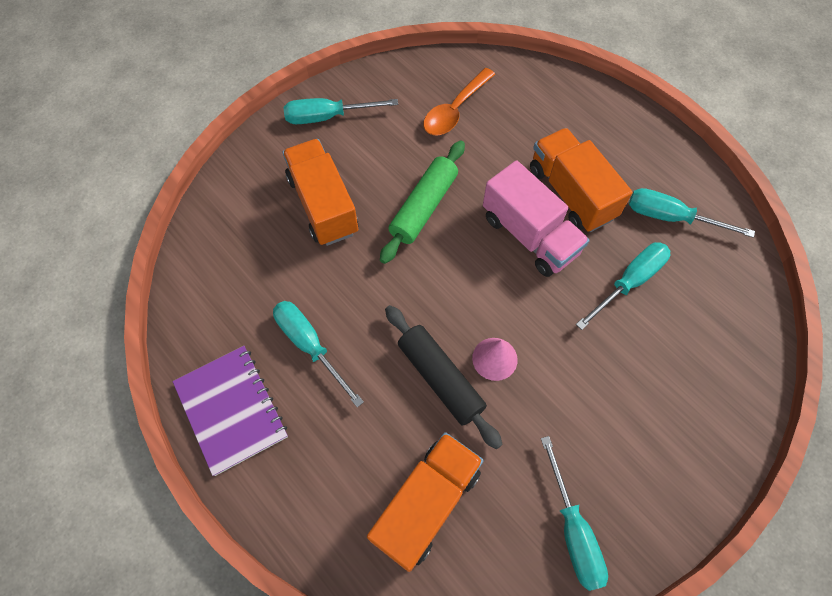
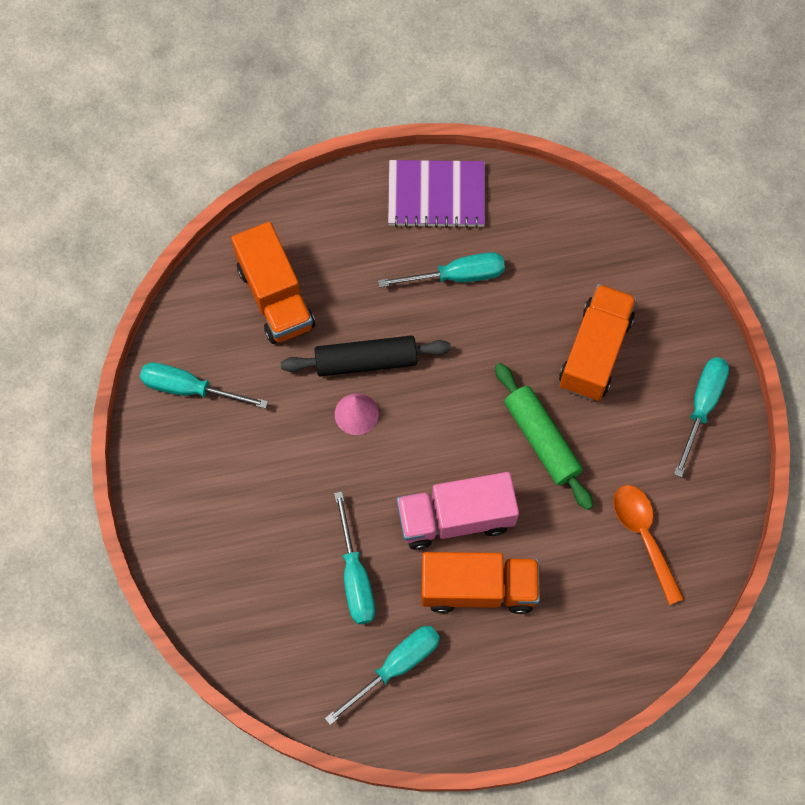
camera: 120 degrees right, 5 degrees up
(323, 205) = (594, 352): orange truck -> orange truck turned 75 degrees counterclockwise

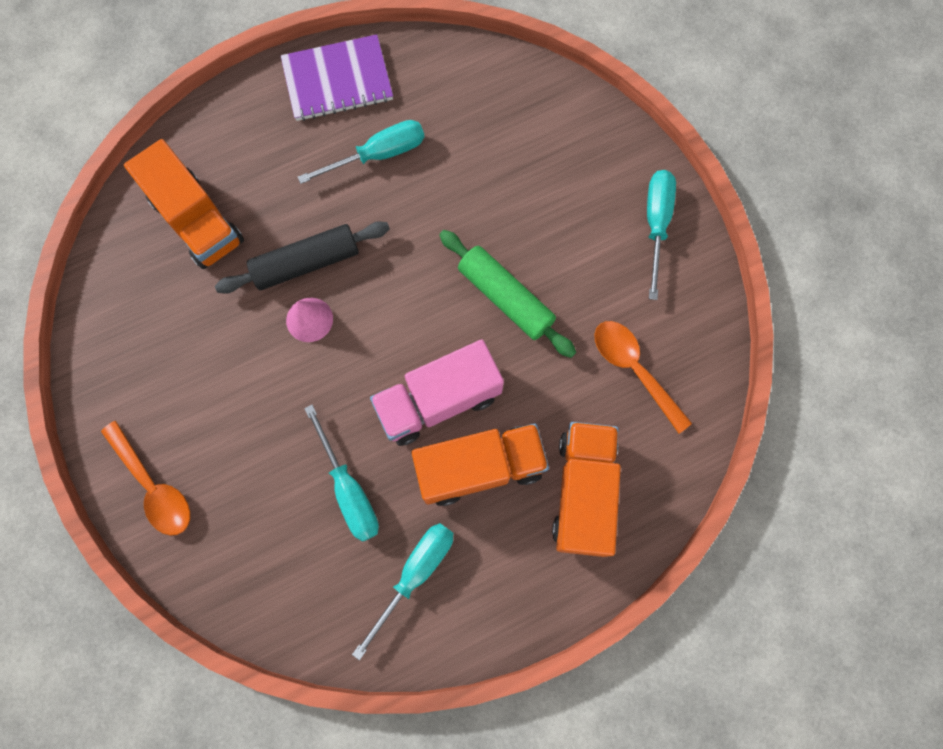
camera: 15 degrees left, 5 degrees up
(183, 528) = (153, 486): none -> orange spoon
(190, 389) = (128, 337): turquoise screwdriver -> none
(594, 352) = (536, 197): orange truck -> orange truck (583, 492)

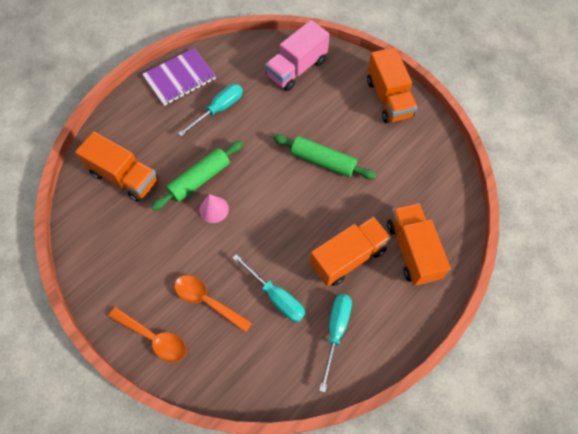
camera: 20 degrees left, 10 degrees down
(306, 263) = (200, 179): black rolling pin -> green rolling pin
(438, 401) = (308, 229): pink truck -> pink truck (297, 68)
(634, 370) = (410, 175): orange spoon -> orange spoon (207, 301)
(656, 225) = (388, 98): turquoise screwdriver -> orange truck

